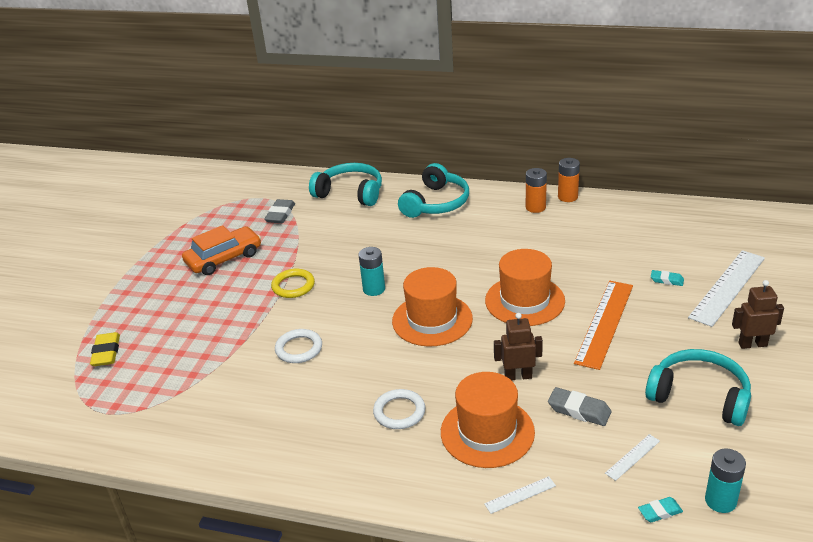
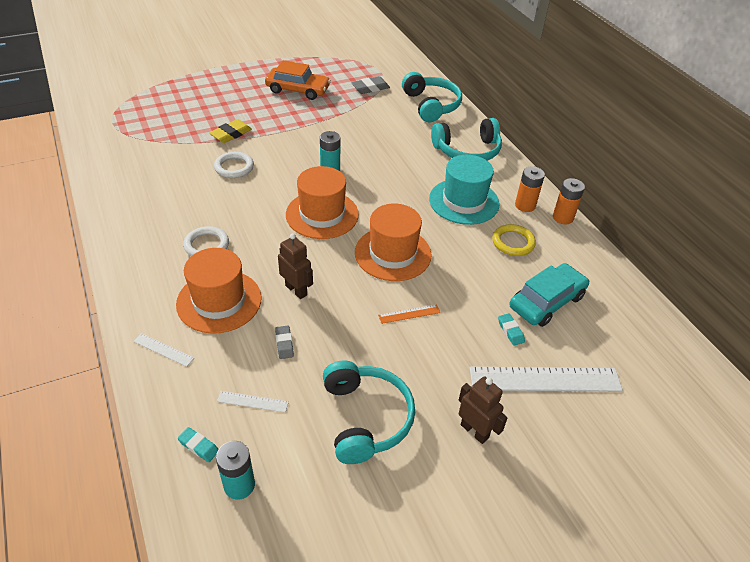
camera: 45 degrees right, 10 degrees up
(106, 353) = (165, 94): yellow eraser -> yellow eraser (231, 134)
(293, 286) = (297, 132): yellow ring -> yellow ring (513, 242)
(498, 234) = (464, 201): none -> turquoise hat
(579, 410) = (284, 344): grey eraser -> grey eraser, size x0.63
(604, 323) = (409, 314): orange ruler -> orange ruler, size x0.45
(651, 248) = (547, 302): none -> turquoise car

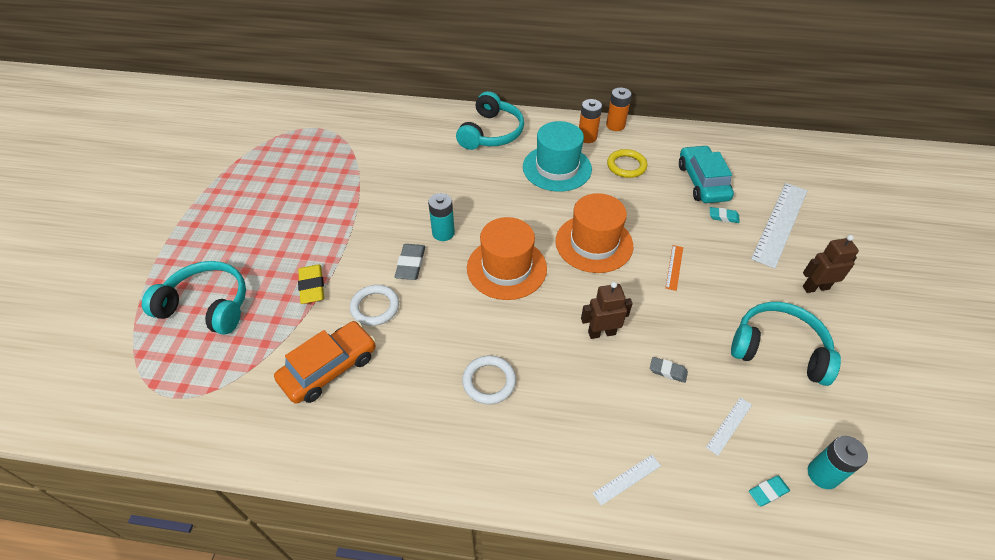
camera: 55 degrees left, 5 degrees up
(219, 301) = (581, 402): orange hat -> none
(298, 90) = (284, 199): orange car -> orange car (329, 368)
(370, 88) = (338, 147): grey eraser -> grey eraser (410, 264)
(431, 105) = (405, 122): turquoise headphones -> turquoise headphones (207, 305)

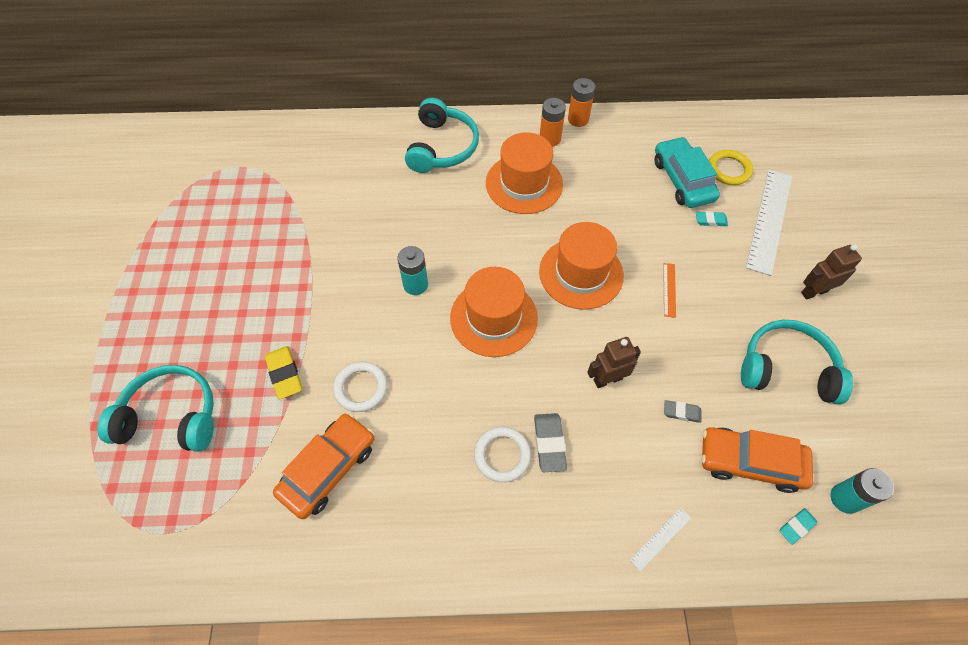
camera: 10 degrees left, 10 degrees up
(410, 264) = (388, 329): grey eraser -> grey eraser (549, 443)
(557, 168) = (524, 183): turquoise hat -> orange hat
(626, 166) = (599, 170): yellow ring -> yellow ring (729, 170)
(729, 425) = (750, 462): white ruler -> orange car

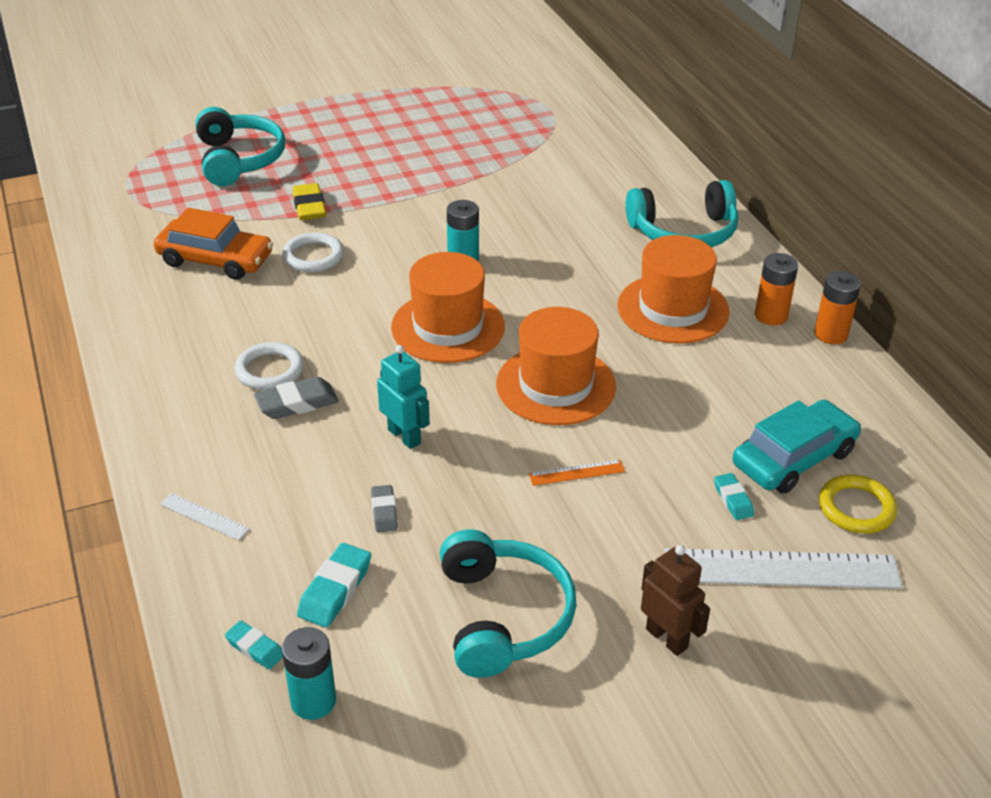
camera: 70 degrees right, 20 degrees down
(284, 374) = (309, 207): yellow eraser -> yellow eraser turned 60 degrees counterclockwise
(607, 379) = (404, 436): brown robot -> turquoise robot
(750, 462) = (335, 590): orange car -> turquoise eraser

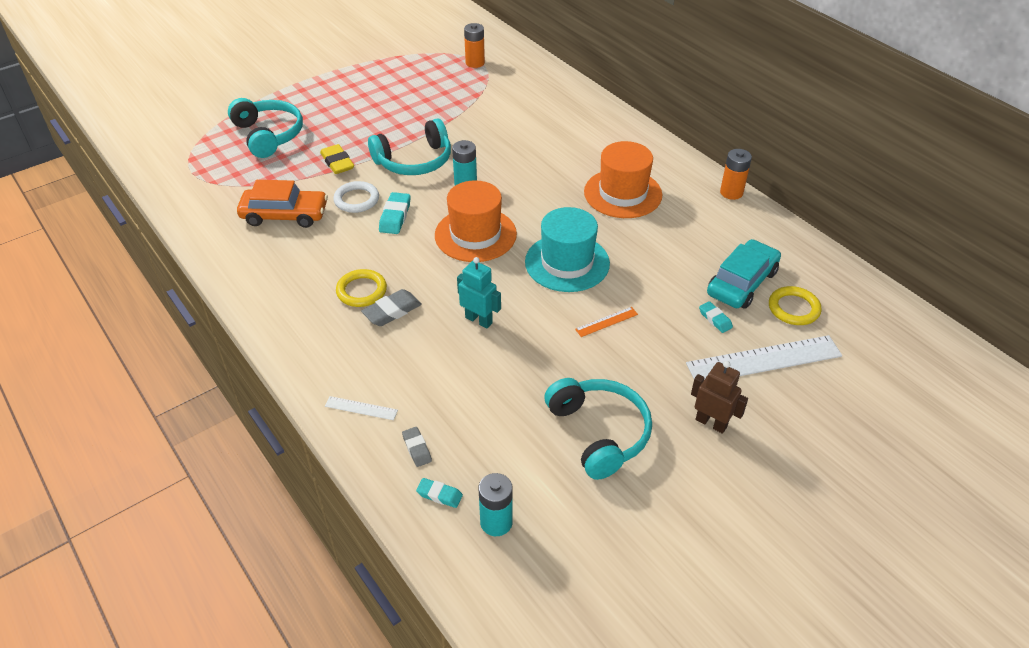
camera: 15 degrees left, 5 degrees up
(270, 370) = (361, 291): white ring -> yellow ring
(335, 590) = (477, 440): turquoise eraser -> turquoise eraser (395, 217)
(384, 512) = (488, 377): grey eraser -> grey eraser (417, 449)
(555, 385) = (567, 263): orange hat -> turquoise hat
(684, 232) = (608, 137): turquoise headphones -> turquoise headphones (414, 161)
(771, 315) = (688, 186): orange battery -> orange battery (475, 63)

